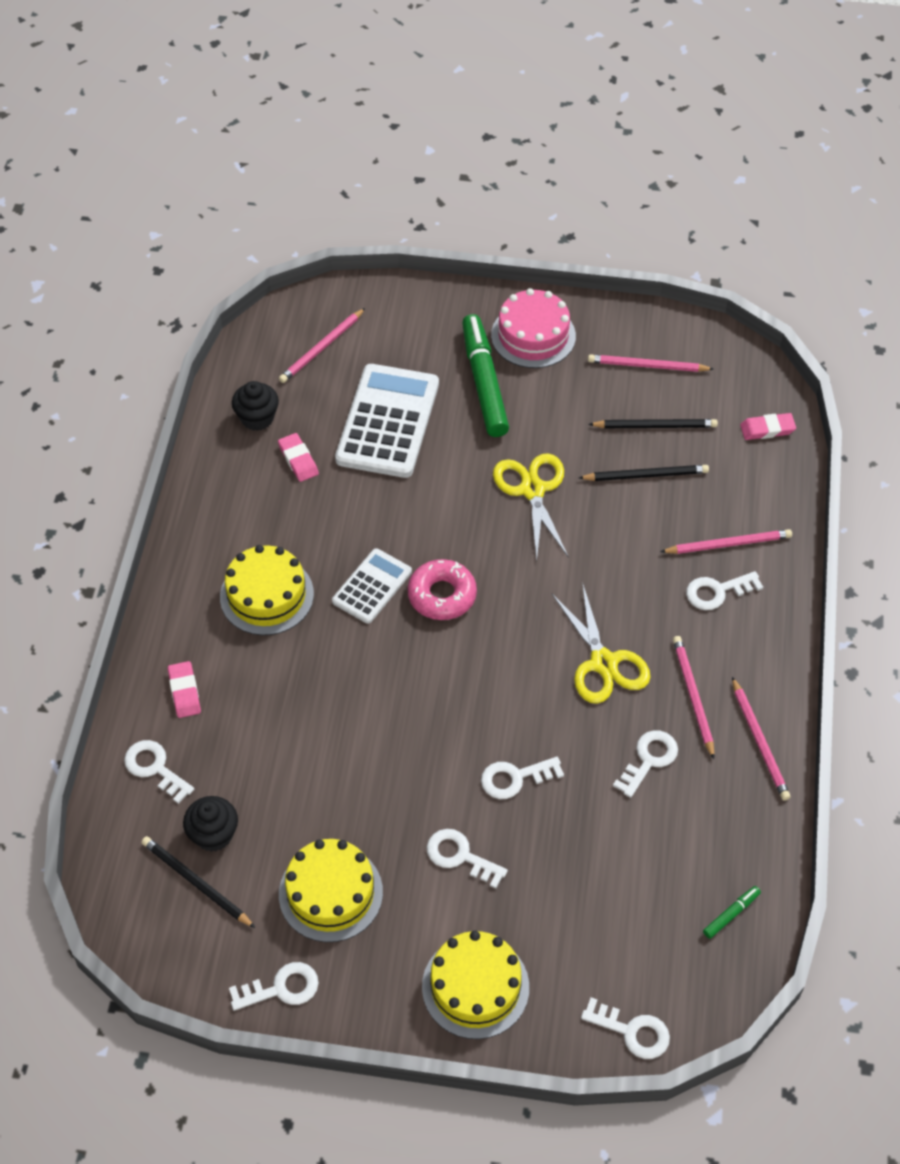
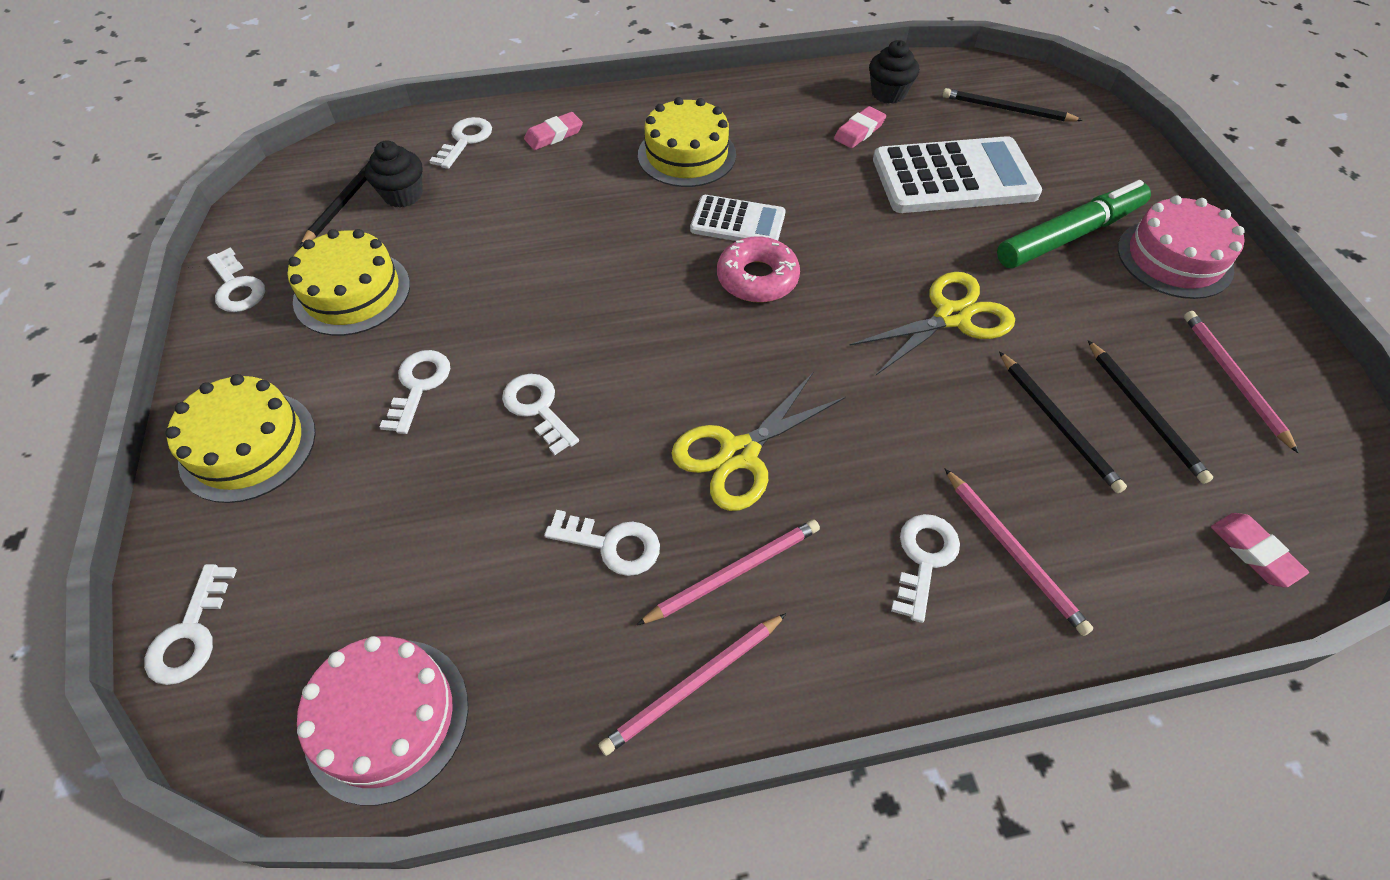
camera: 70 degrees right, 0 degrees up
(321, 348) = (1006, 109): pink pencil -> black pencil
(717, 592) = (924, 559): white key -> white key turned 60 degrees clockwise
(730, 914) = (387, 718): green marker -> pink cake

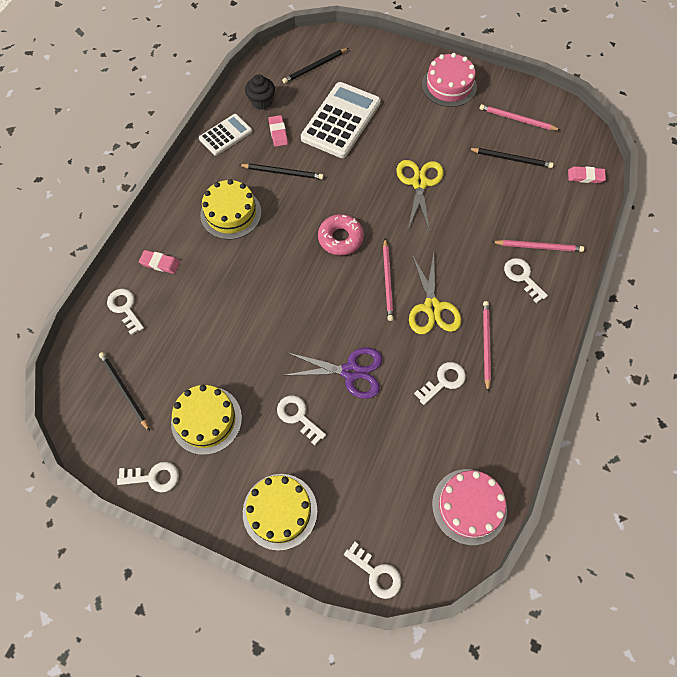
camera: 55 degrees left, 10 degrees up
(403, 195) = (146, 361): black cupcake -> none
(538, 408) = (350, 372): white key -> purple scissors
(554, 135) = (160, 263): pink eraser -> pink eraser turned 75 degrees counterclockwise
(693, 684) = (523, 387): pink pencil -> pink pencil (387, 281)
(737, 222) = (298, 223): white calculator -> white calculator (225, 135)
(1058, 423) = (496, 189): black pencil -> black pencil (283, 172)
(1068, 236) = (409, 109): green marker -> none

